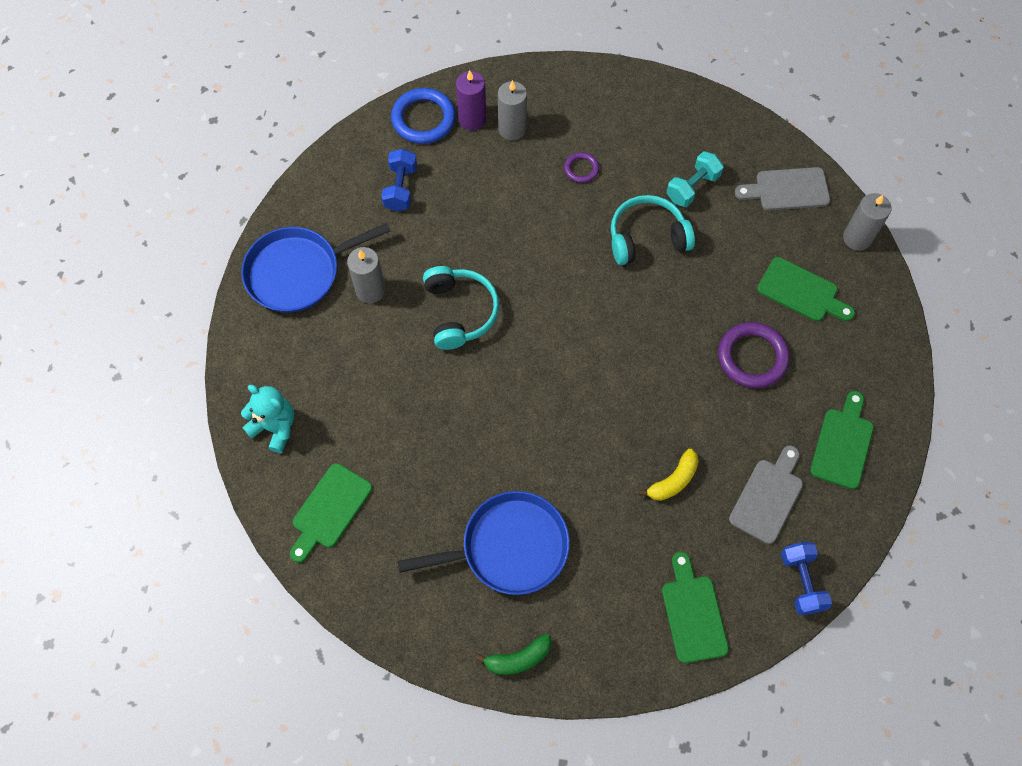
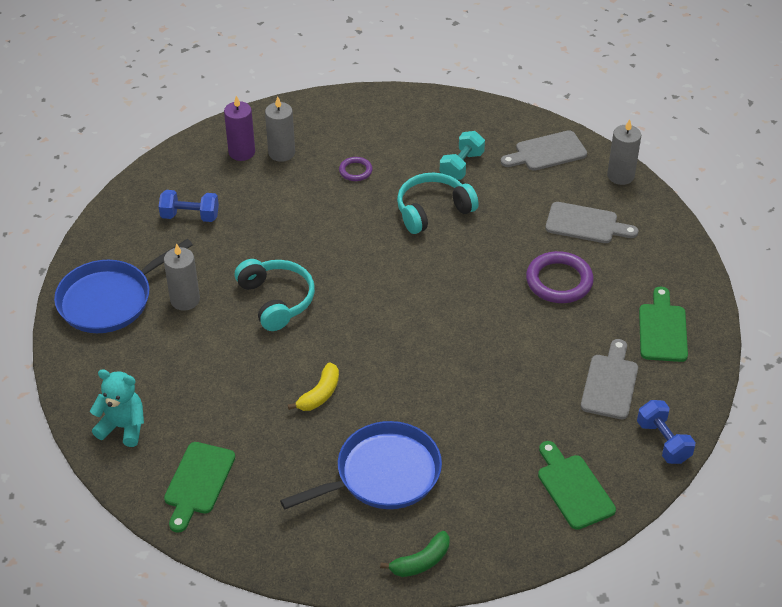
camera: 15 degrees left, 20 degrees down
(401, 188) = (190, 216): blue dumbbell -> blue dumbbell turned 75 degrees counterclockwise
(423, 119) = (195, 160): blue ring -> none
(673, 480) = (519, 389): yellow banana -> yellow banana (319, 394)
(801, 292) = (586, 224): green cutting board -> grey cutting board

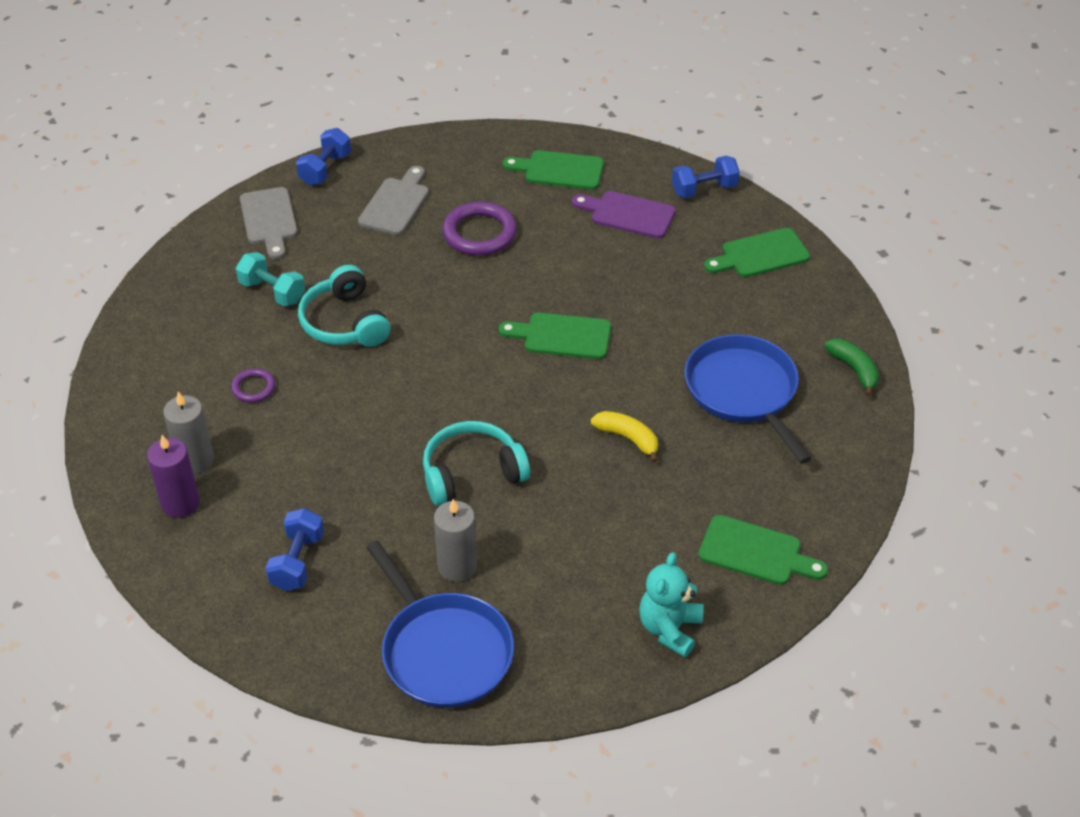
camera: 85 degrees left, 0 degrees up
(436, 344) = (562, 336): none -> green cutting board
(610, 383) = (628, 214): grey cutting board -> purple cutting board
(620, 176) = (325, 169): grey candle -> blue dumbbell

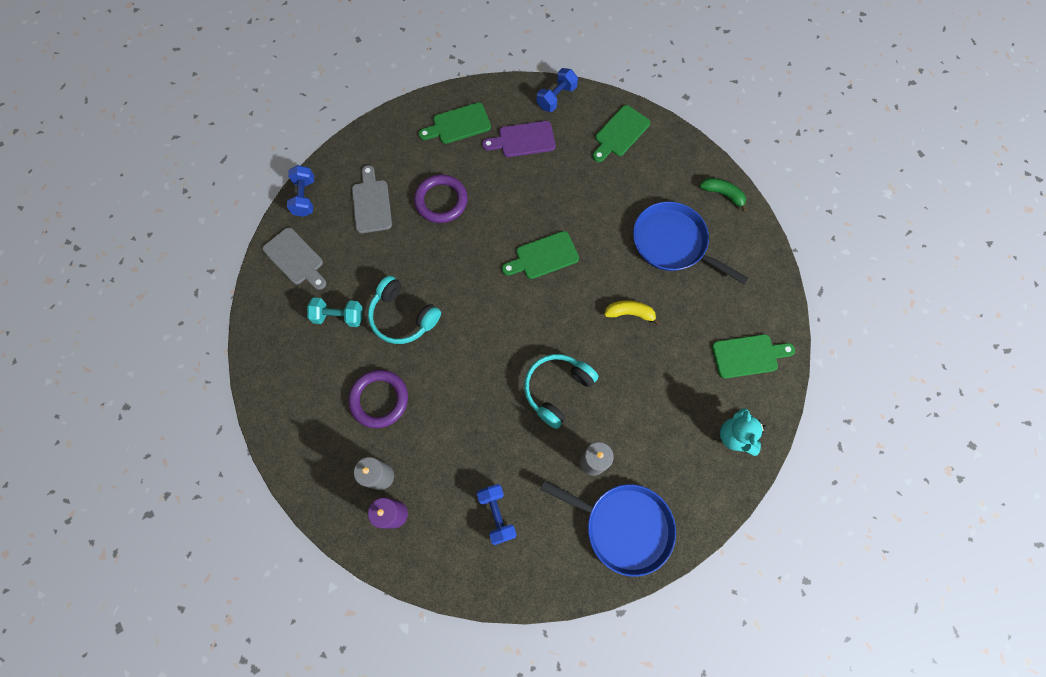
camera: 30 degrees left, 25 degrees up
(253, 388) = (379, 399): purple ring -> purple ring, size x1.87

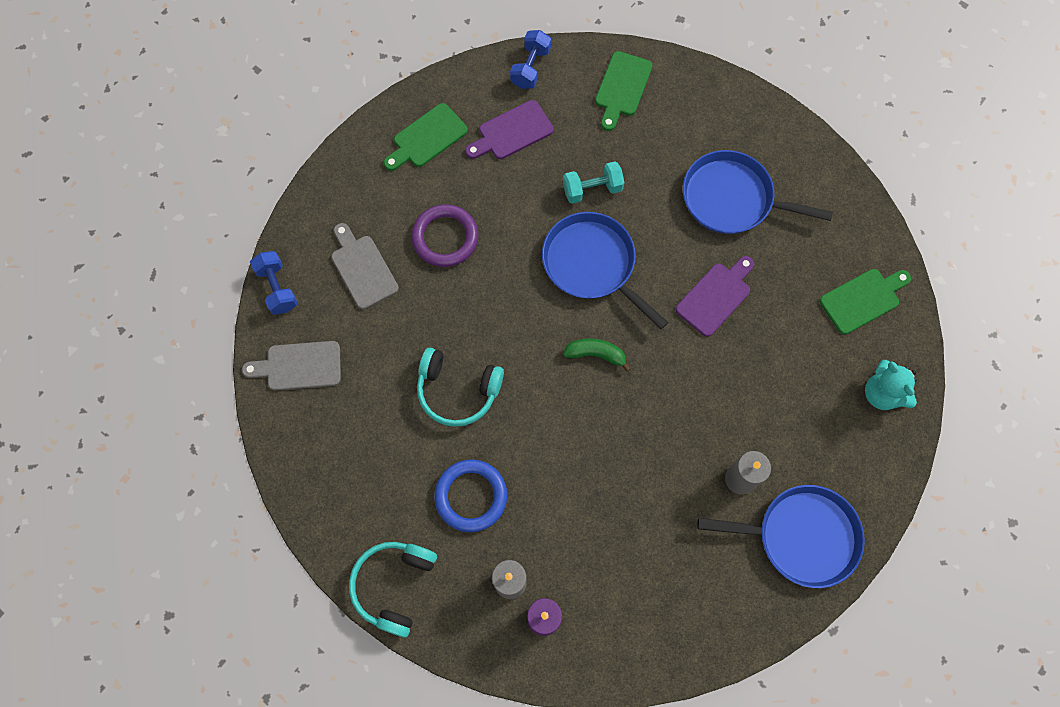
camera: 20 degrees left, 0 degrees up
(295, 258) = (299, 366): grey cutting board -> grey cutting board turned 150 degrees clockwise
(339, 316) = (381, 417): turquoise dumbbell -> turquoise dumbbell (592, 189)
(379, 399) = (471, 496): purple ring -> blue ring
(497, 514) = (658, 576): blue dumbbell -> none
(543, 256) = (592, 264): green cutting board -> blue pan
(557, 389) = (668, 412): turquoise headphones -> turquoise headphones (394, 585)
(630, 313) = (715, 296): yellow banana -> purple cutting board
(723, 194) = (766, 123): green banana -> green banana (596, 354)

